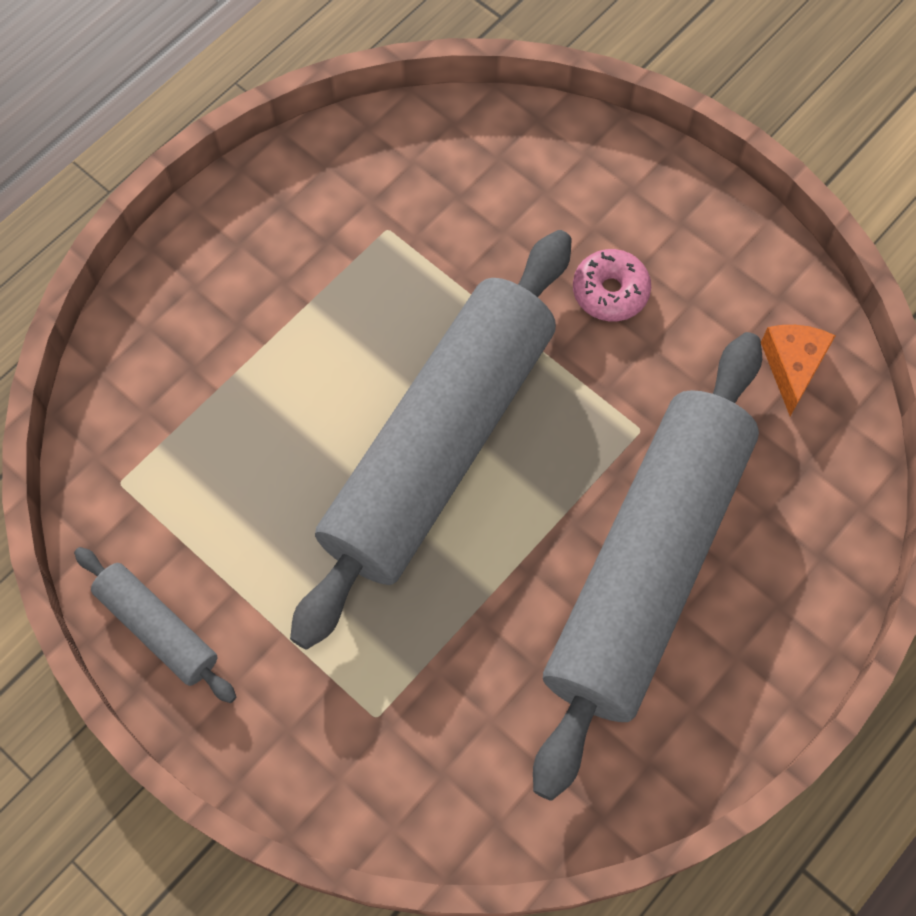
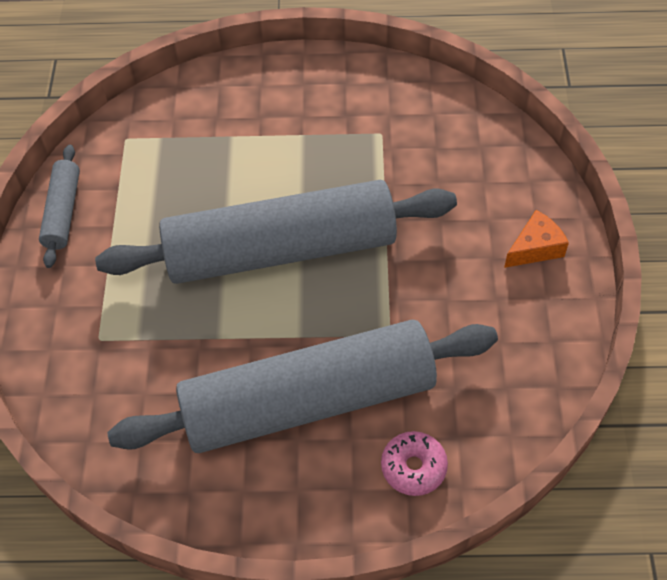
camera: 50 degrees right, 10 degrees down
(610, 292) = (458, 256): pink donut -> pink donut (413, 467)
(792, 367) = (514, 381): orange cheese -> orange cheese (535, 248)

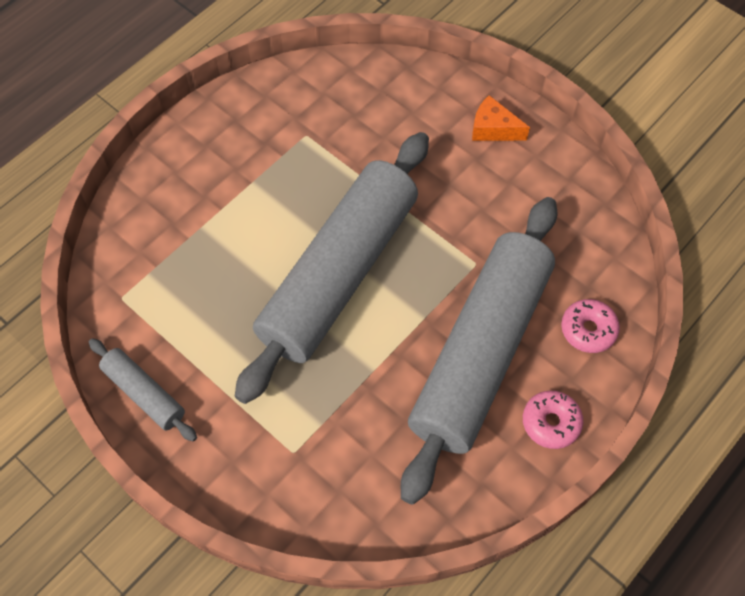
camera: 50 degrees left, 5 degrees up
(294, 504) = (551, 422): none -> pink donut
(535, 248) = (493, 129): orange cheese -> orange cheese turned 75 degrees counterclockwise

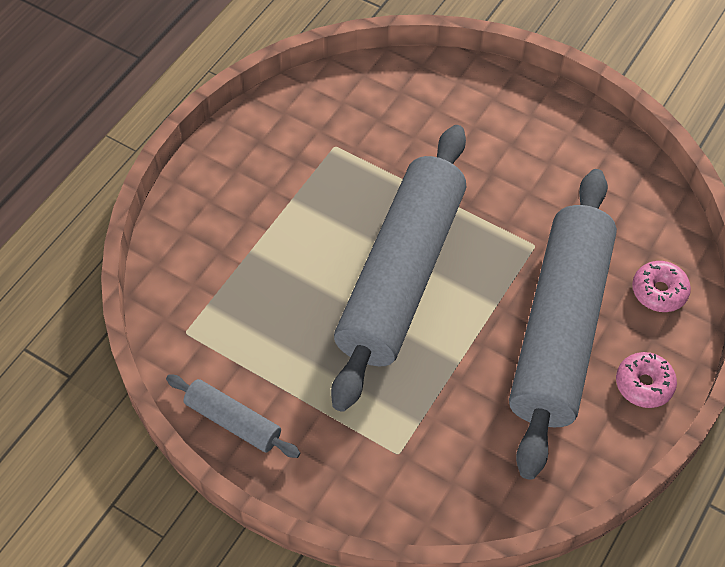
camera: 10 degrees left, 5 degrees down
(493, 129) = (521, 114): orange cheese -> none

